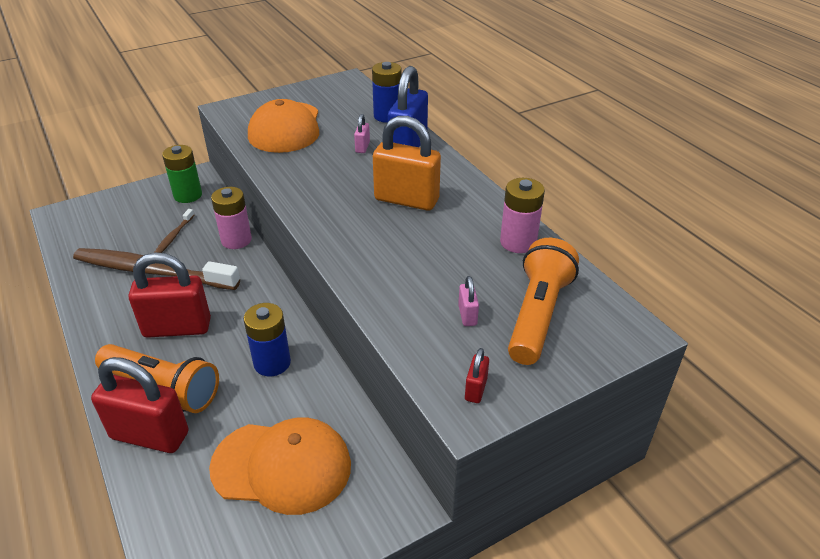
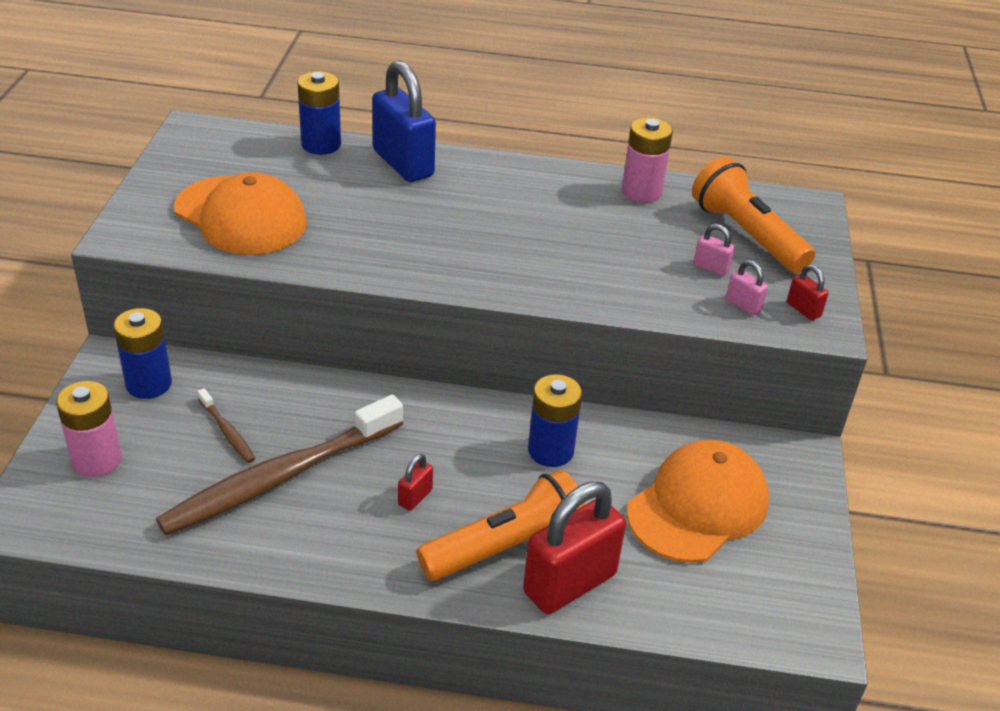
camera: 55 degrees left, 0 degrees up
(177, 328) = (415, 497): red padlock -> red padlock, size x0.43
(188, 195) = (149, 384): green battery -> blue battery
(236, 240) = (304, 385): pink battery -> pink battery (97, 460)
(362, 147) = (363, 189): pink padlock -> pink padlock (743, 305)
(406, 200) = (500, 212): orange padlock -> none

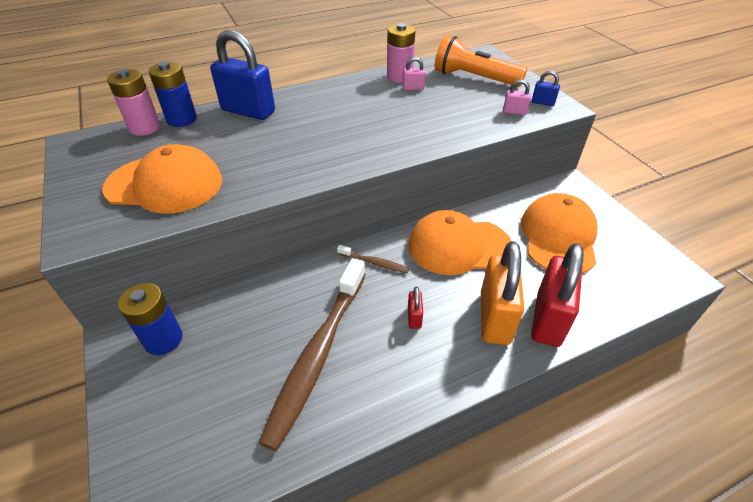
camera: 30 degrees left, 5 degrees up
(97, 460) = (168, 422): pink battery -> pink battery (144, 128)
(227, 432) = (252, 342): brown toothbrush -> brown toothbrush (374, 263)
(507, 547) = (494, 318): orange flashlight -> orange padlock
(550, 451) = (459, 246): blue battery -> orange cap
(711, 268) = (477, 100): pink padlock -> pink padlock (413, 88)
(803, 310) = (543, 103): red padlock -> blue padlock

